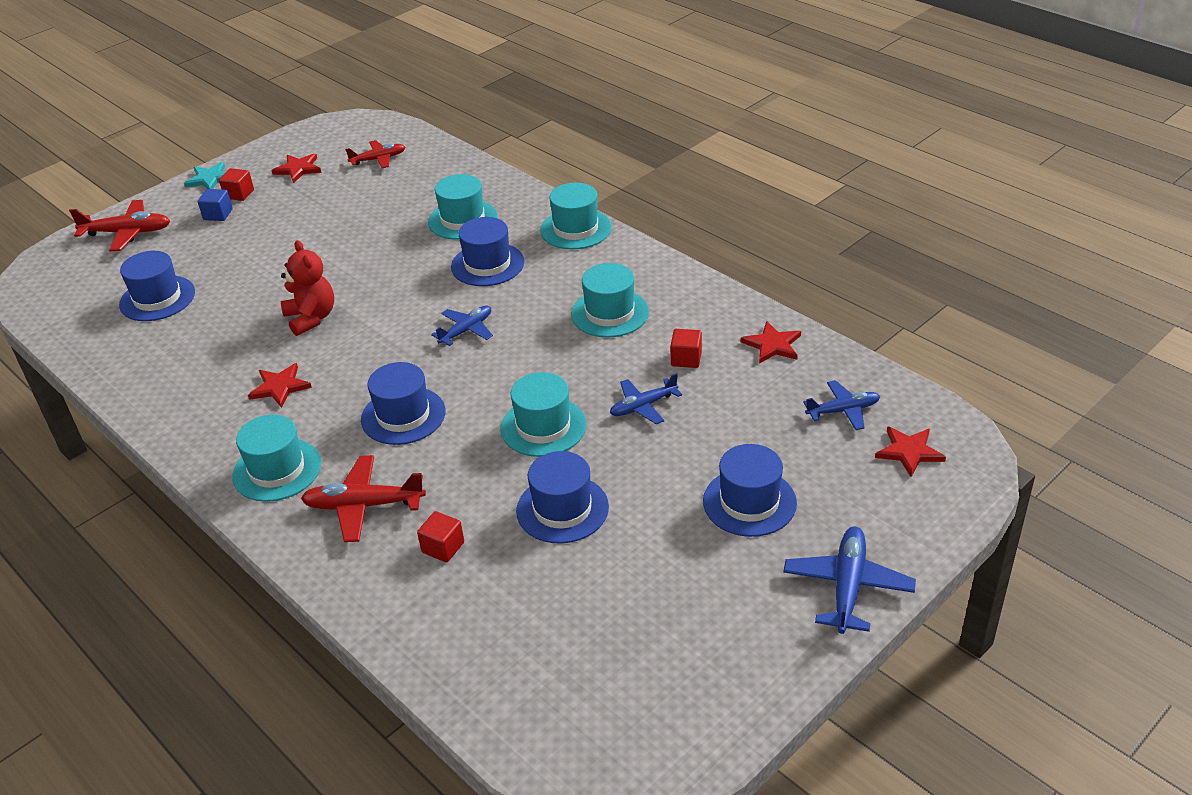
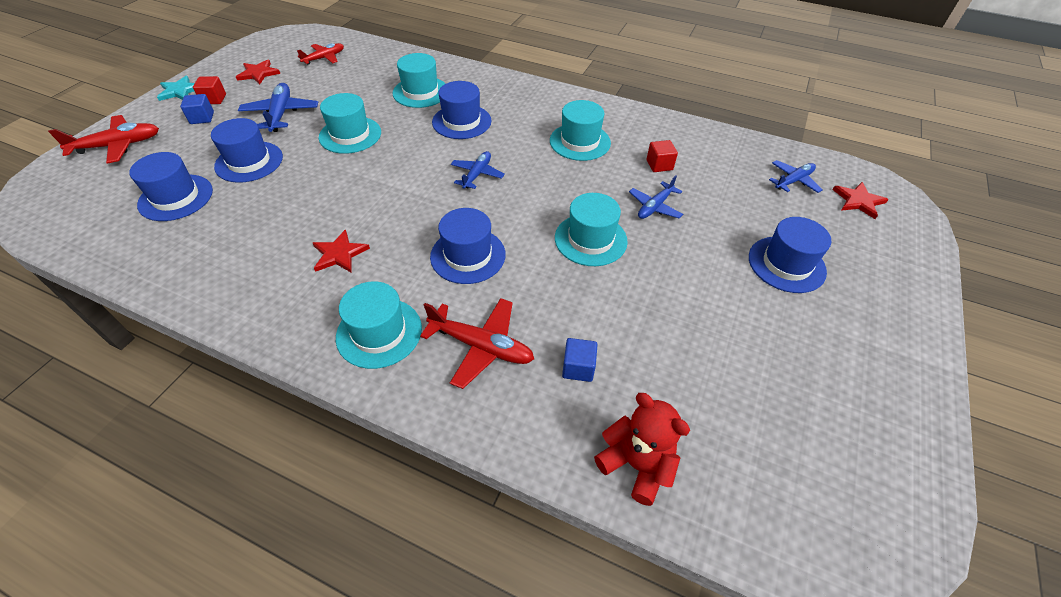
camera: 25 degrees left, 10 degrees up
(311, 318) = (336, 188): red teddy bear -> red teddy bear (636, 464)
(363, 505) = (481, 346): red plane -> red plane turned 135 degrees counterclockwise
(443, 547) = (578, 368): red cube -> blue cube
(562, 509) = (653, 305): blue hat -> blue hat (249, 162)
(576, 229) = (512, 86): turquoise hat -> turquoise hat (350, 135)
(772, 345) = (710, 144): red star -> none
(847, 586) = (905, 313): blue plane -> blue plane (281, 114)

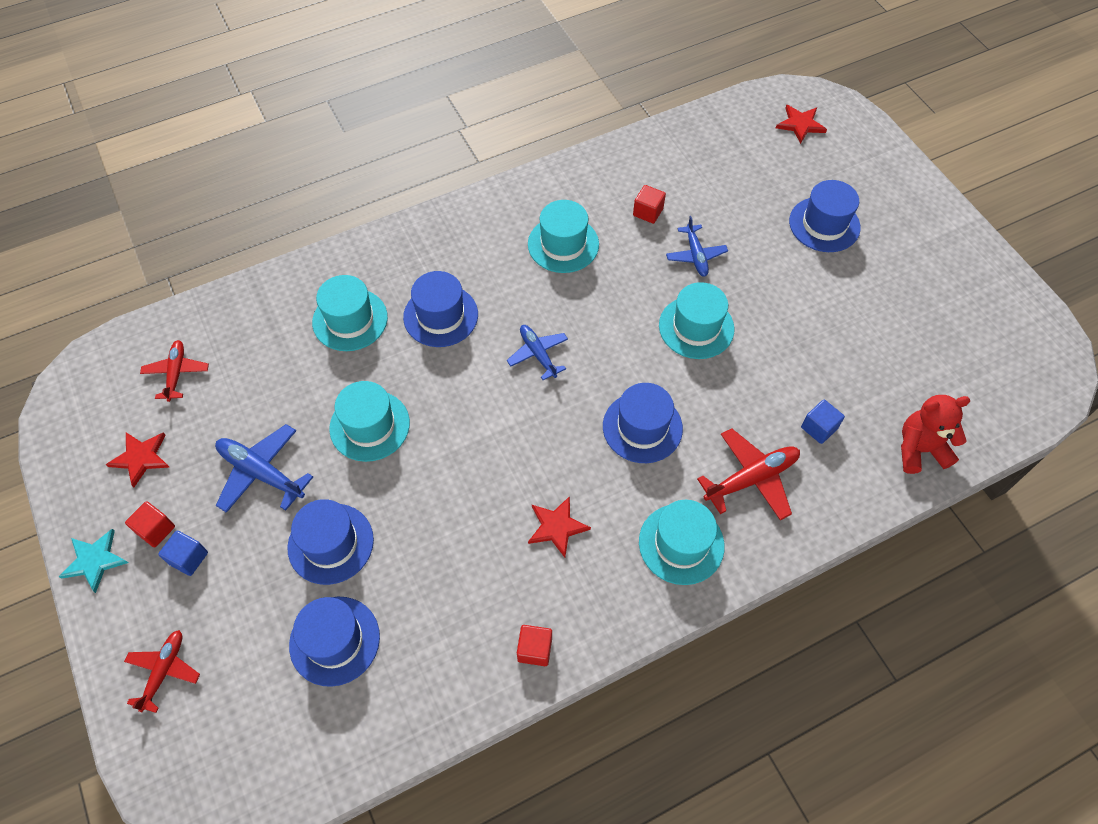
camera: 50 degrees left, 10 degrees up
(118, 145) = (164, 671): red plane -> red plane, size x0.67
(223, 294) = (534, 649): none -> red cube
(793, 181) = (745, 142): blue plane -> none

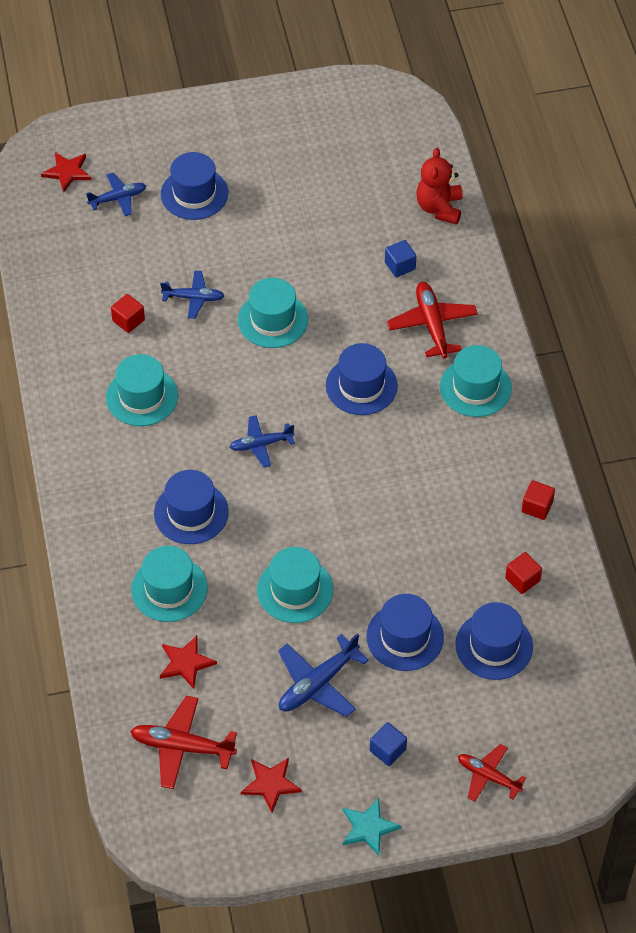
camera: 75 degrees left, 5 degrees down
(155, 529) = (351, 775): red cube -> red cube (522, 579)
(176, 373) = (182, 747): red plane -> red plane, size x1.50
(557, 527) = (436, 468): red star -> red star (186, 663)
(788, 168) = (118, 198): none -> blue plane

